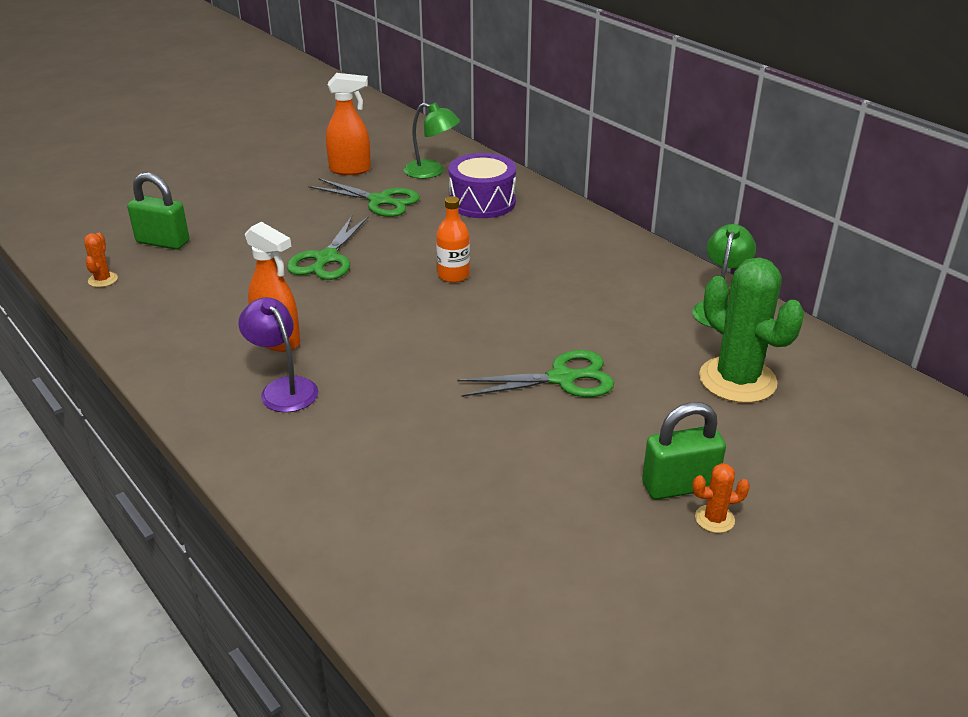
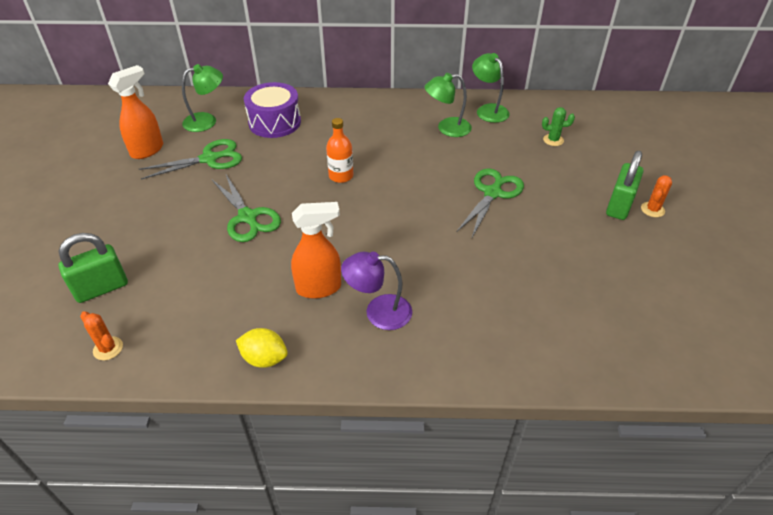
camera: 50 degrees left, 10 degrees up
(161, 355) = (264, 358): none -> yellow lemon
(635, 298) = (447, 128): none -> green lamp
(737, 380) = (553, 140): green cactus -> green cactus, size x0.43

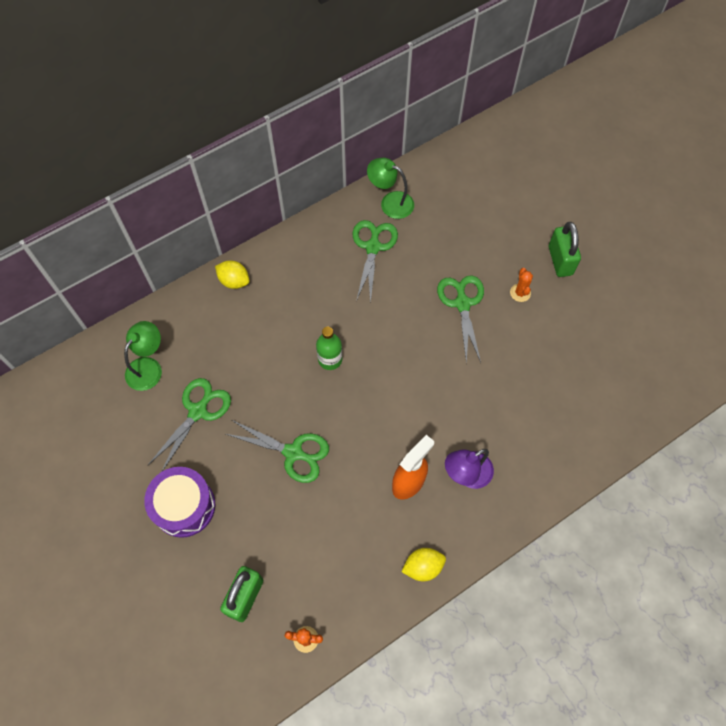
camera: 35 degrees left, 20 degrees up
(147, 150) = (129, 437): orange spray bottle -> none
(274, 122) = (215, 330): purple drum -> purple drum (184, 506)
(319, 103) = (234, 281): none -> yellow lemon
(341, 176) = (330, 359): orange bottle -> green bottle
(447, 128) = (373, 247): green lamp -> green scissors
(553, 140) = (467, 211): green cactus -> none
(652, 209) = (584, 250): orange cactus -> orange cactus (520, 293)

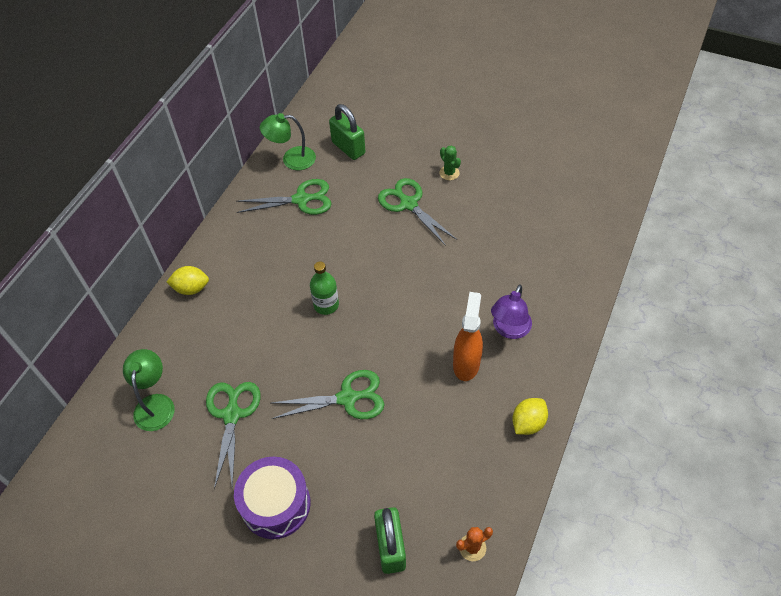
camera: 30 degrees left, 10 degrees down
(373, 247) = (301, 200): green scissors -> green scissors turned 105 degrees clockwise
(520, 293) = (449, 173): orange cactus -> green cactus
(560, 260) = (463, 135): green padlock -> green padlock (348, 148)

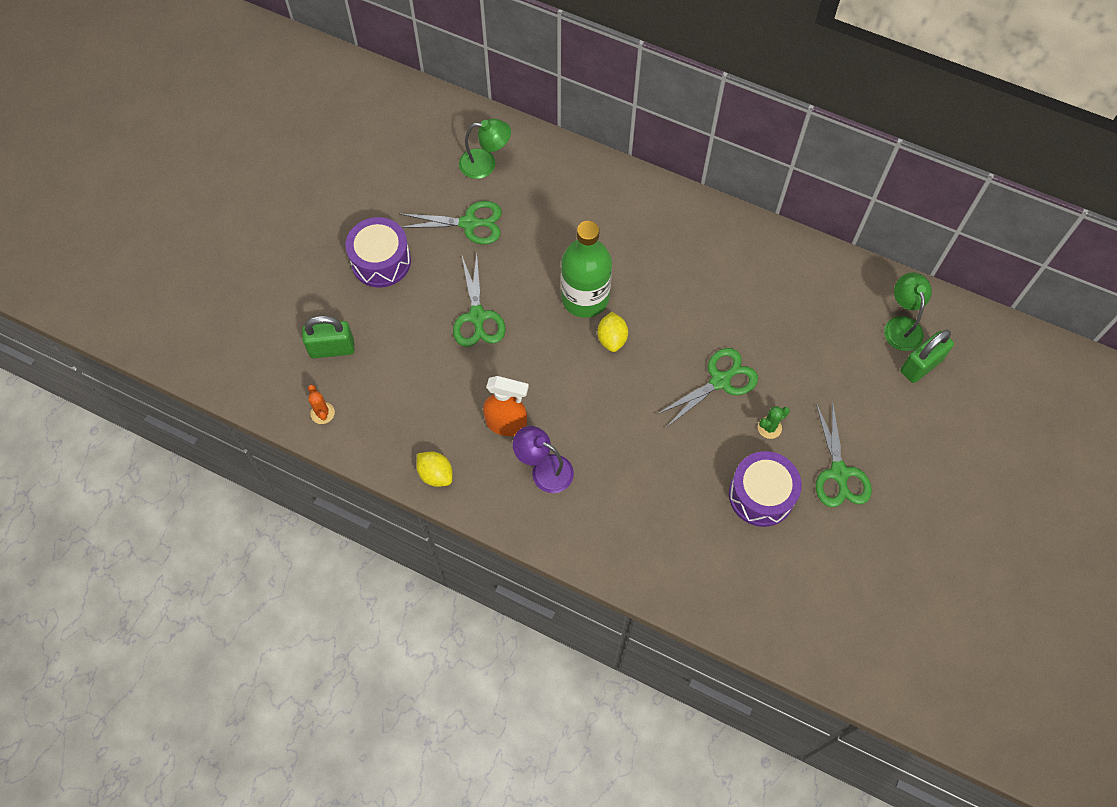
camera: 90 degrees right, 10 degrees up
(191, 288) = (610, 180): yellow lemon -> yellow lemon (612, 339)
(291, 159) = (788, 261): green lamp -> green lamp (901, 325)
(301, 200) = (727, 272): green scissors -> green scissors (839, 473)
(326, 305) = (585, 298): green bottle -> green bottle, size x1.84
(348, 148) = (808, 320): green padlock -> green padlock (920, 365)
(509, 178) = (761, 495): none -> purple drum

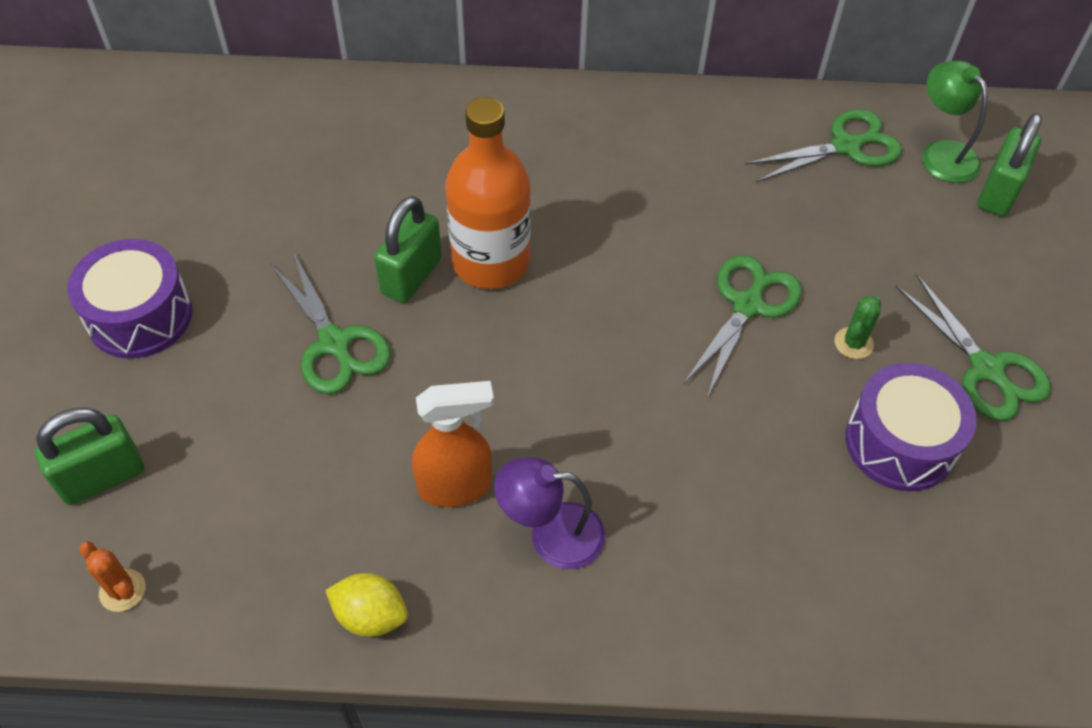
camera: 25 degrees left, 10 degrees down
(469, 223) = (264, 219): green scissors -> green scissors (845, 146)
(485, 164) = (256, 135): green lamp -> none
(536, 290) = (411, 276): none -> green padlock
(585, 298) = (490, 262): green bottle -> orange bottle
(612, 339) = (559, 303): yellow lemon -> none

